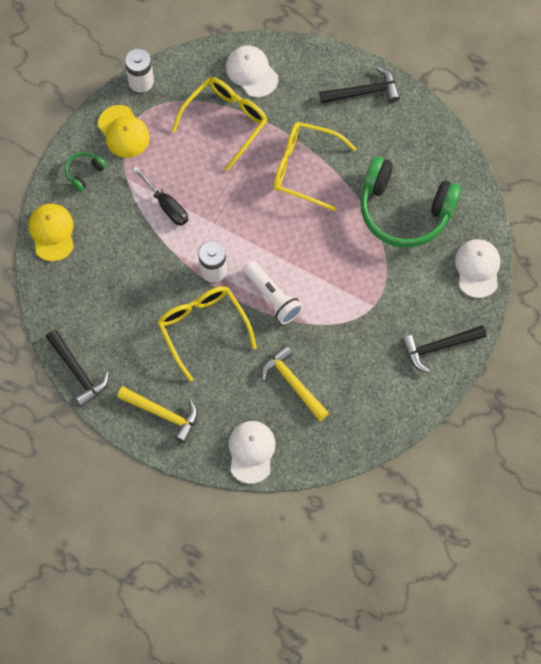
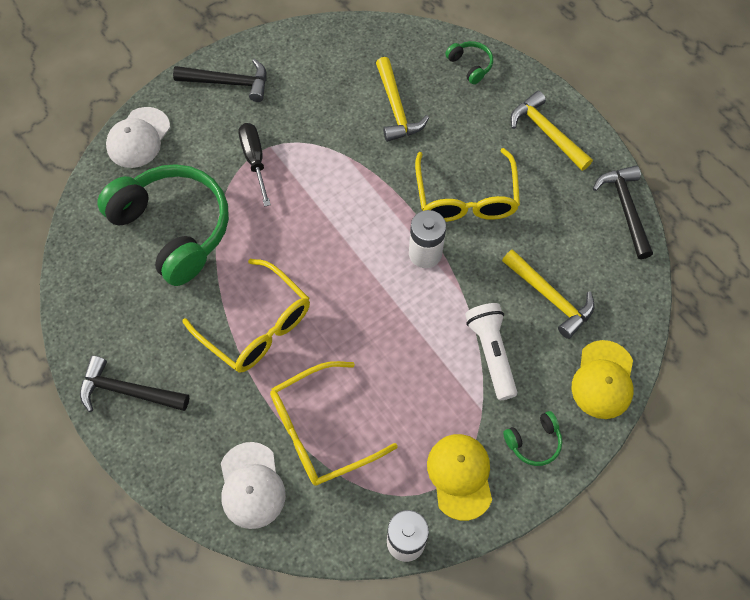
camera: 155 degrees left, 5 degrees down
(109, 276) = (550, 297): none -> yellow hammer
(167, 205) = (446, 352): black screwdriver -> black screwdriver (254, 160)
(251, 452) = (470, 65): white cap -> green headphones
(272, 297) = (373, 198): white flashlight -> white flashlight (491, 353)

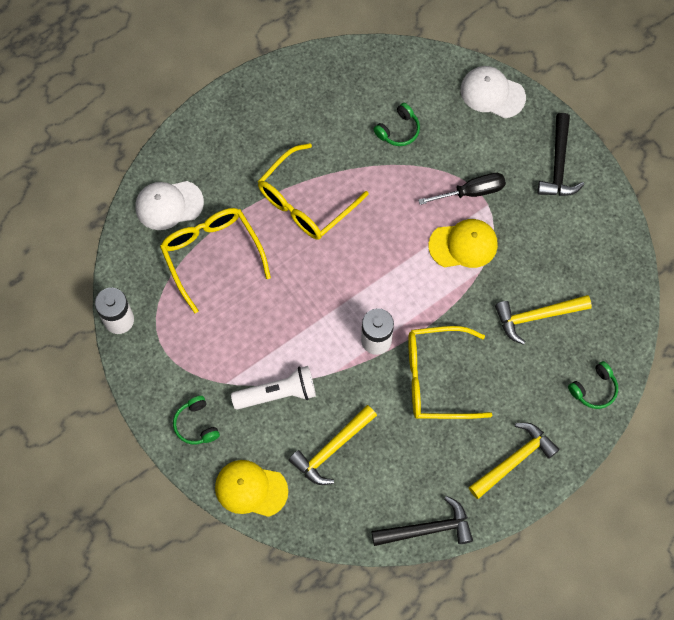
camera: 90 degrees right, 5 degrees up
(128, 391) = (249, 109): black hammer -> none
(174, 229) = (398, 130): green headphones -> green headphones, size x0.41
(460, 476) = (169, 363): yellow cap -> yellow cap (463, 245)

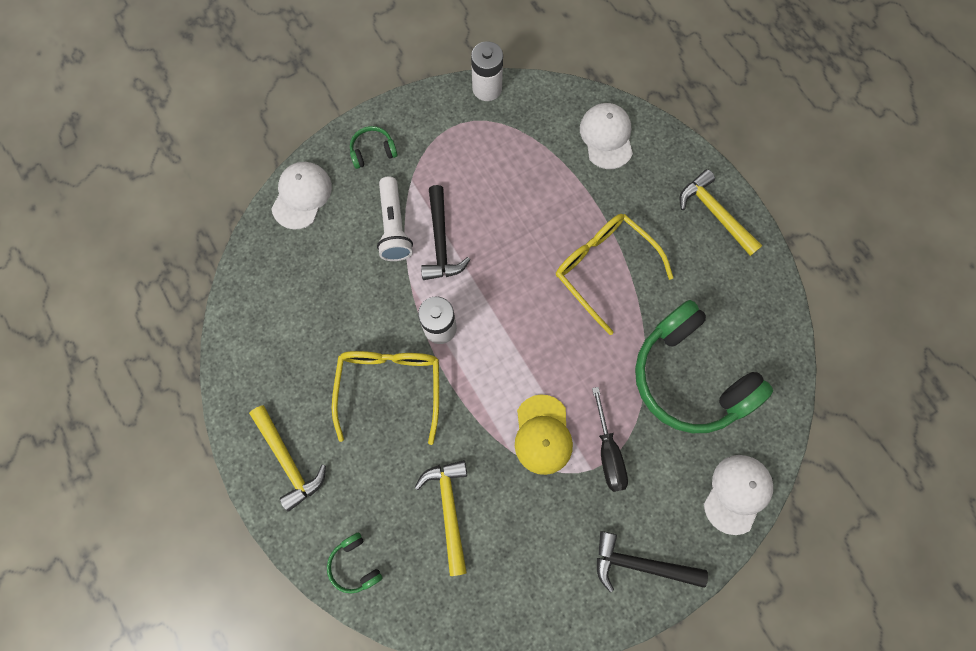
camera: 95 degrees right, 5 degrees up
(212, 256) = (548, 174): yellow glasses -> none
(251, 489) = (302, 196): yellow cap -> white cap
(332, 449) = (329, 274): yellow hammer -> yellow hammer (714, 213)
(398, 130) = (689, 376): green headphones -> green headphones, size x2.44
(427, 529) = (232, 360): black hammer -> black hammer (441, 242)

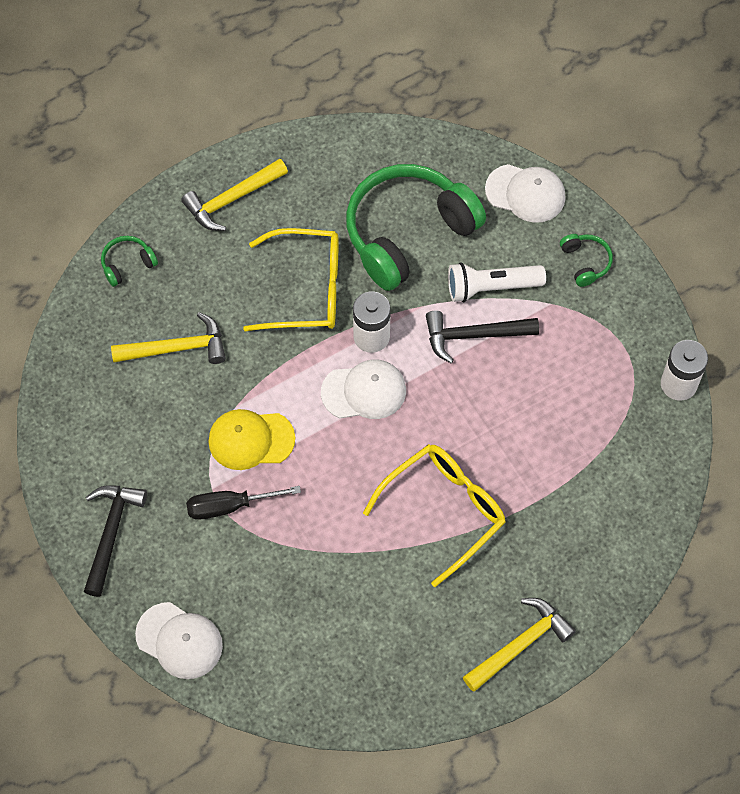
camera: 90 degrees right, 10 degrees down
(606, 137) = (620, 521): white cap -> white cap (364, 391)
(689, 376) = (313, 598): green headphones -> green headphones (408, 233)

